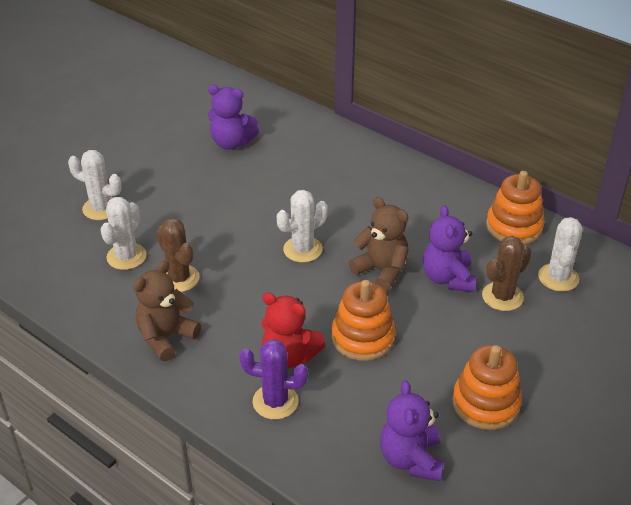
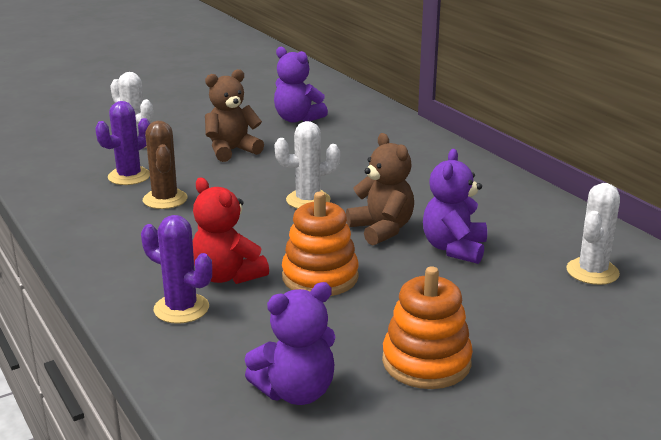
camera: 20 degrees right, 15 degrees down
(126, 256) = (129, 176): white cactus -> purple cactus
(166, 337) = (114, 238): brown teddy bear -> brown teddy bear (232, 151)
(411, 459) = (296, 392): purple teddy bear -> purple teddy bear turned 135 degrees counterclockwise
(502, 296) = (510, 275): brown cactus -> none
(514, 227) = (562, 222): orange stacking toy -> none

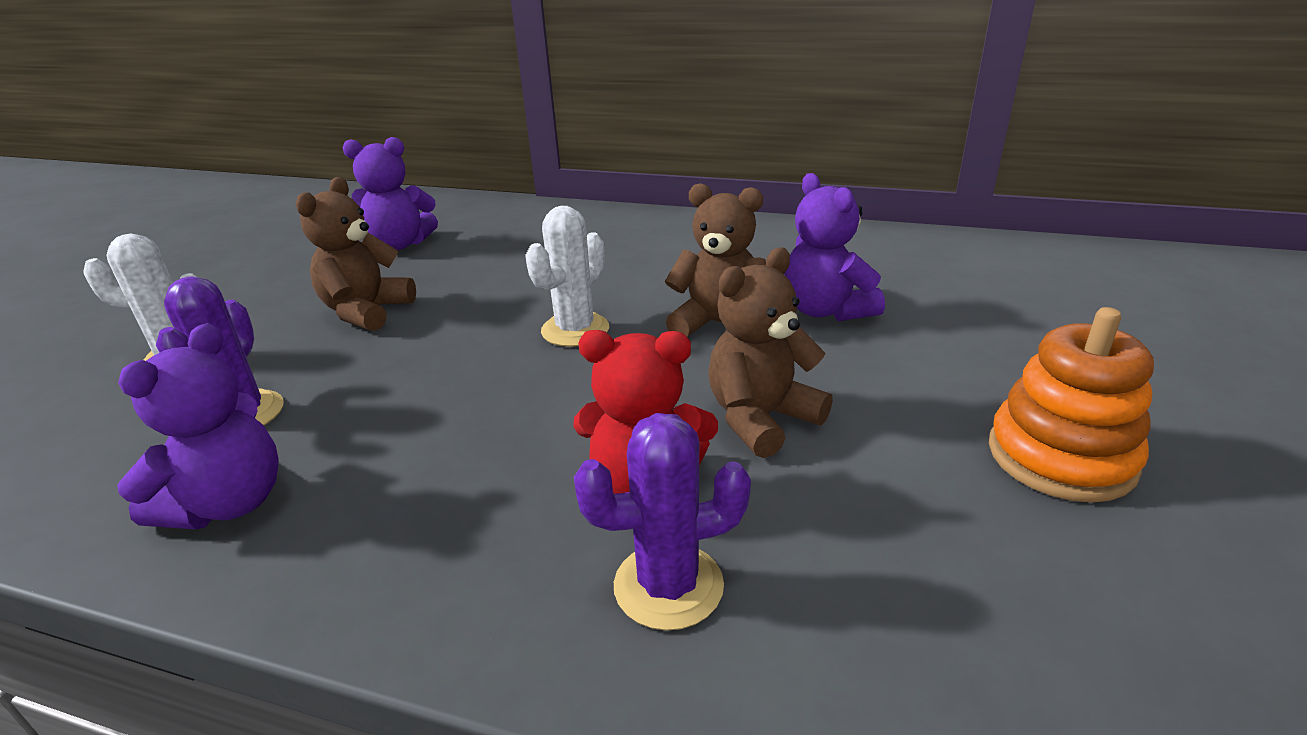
camera: 40 degrees left, 5 degrees up
(165, 199) = (361, 421): brown cactus -> none
(296, 392) = (1042, 610): purple teddy bear -> purple teddy bear (229, 503)
(320, 277) = (761, 419): orange stacking toy -> brown teddy bear
(592, 272) = (972, 275): white cactus -> none

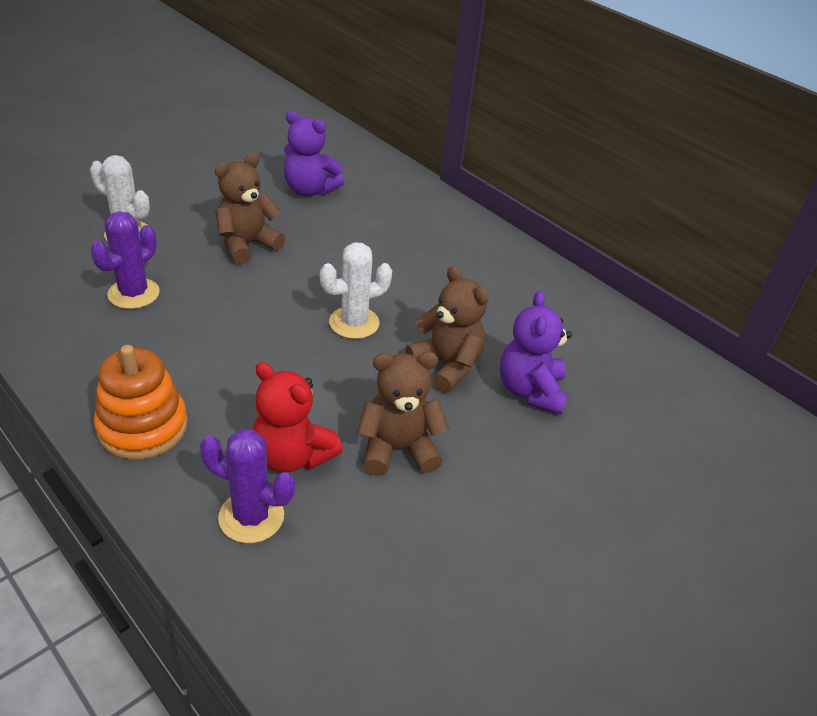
camera: 25 degrees right, 10 degrees up
(229, 503) = (94, 351): purple teddy bear -> none
(1060, 457) = (546, 575): orange stacking toy -> orange stacking toy (143, 427)

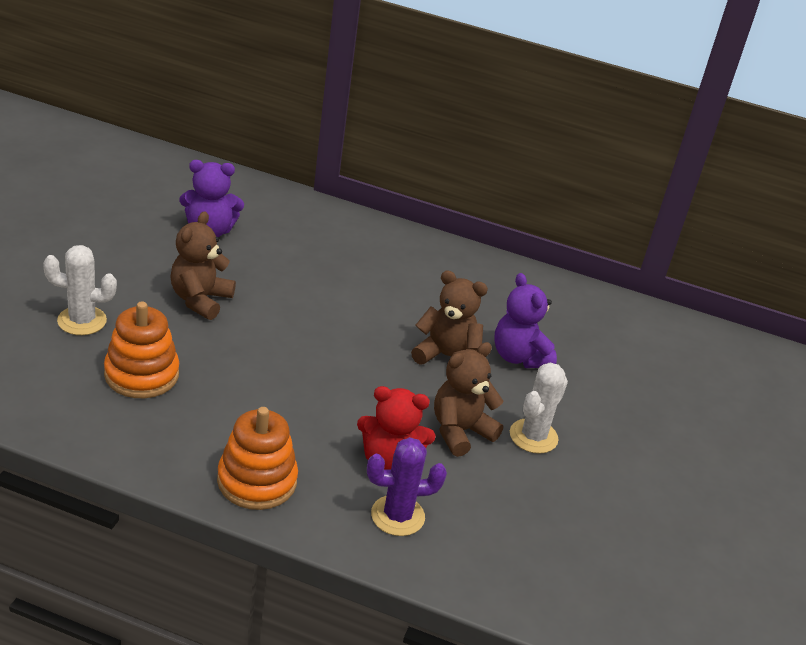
camera: 30 degrees left, 5 degrees down
(133, 293) = (141, 374): purple cactus -> orange stacking toy
(354, 323) = (349, 343): white cactus -> white cactus (533, 436)

